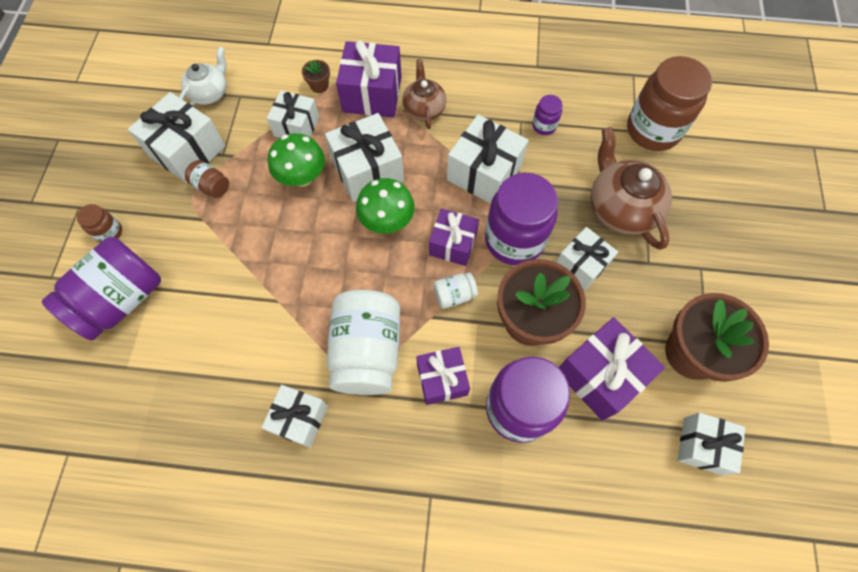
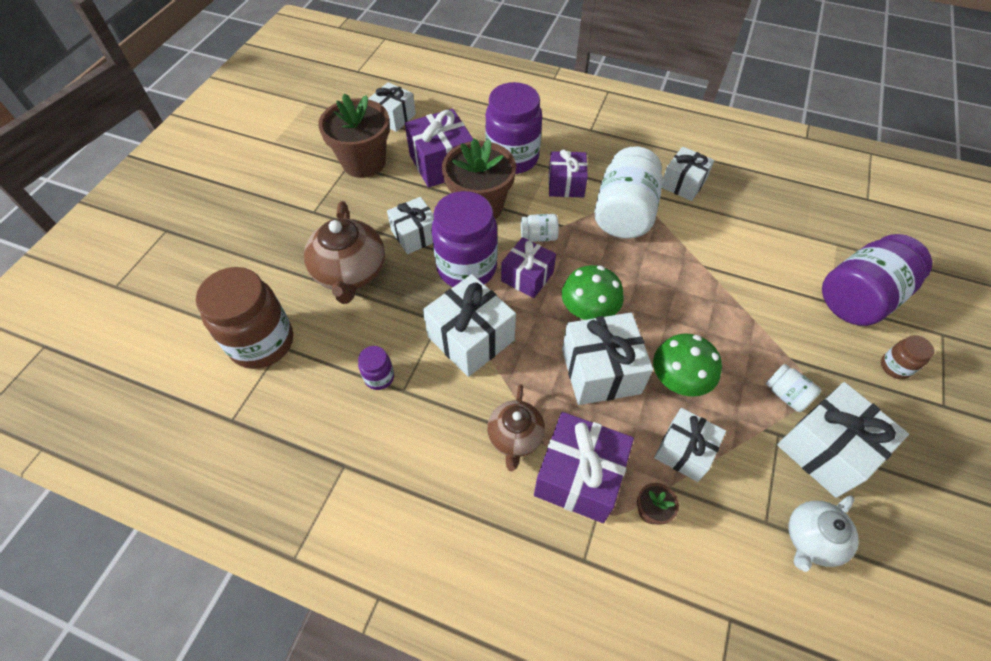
camera: 165 degrees left, 10 degrees down
(211, 186) = (786, 394): brown jar -> white jar

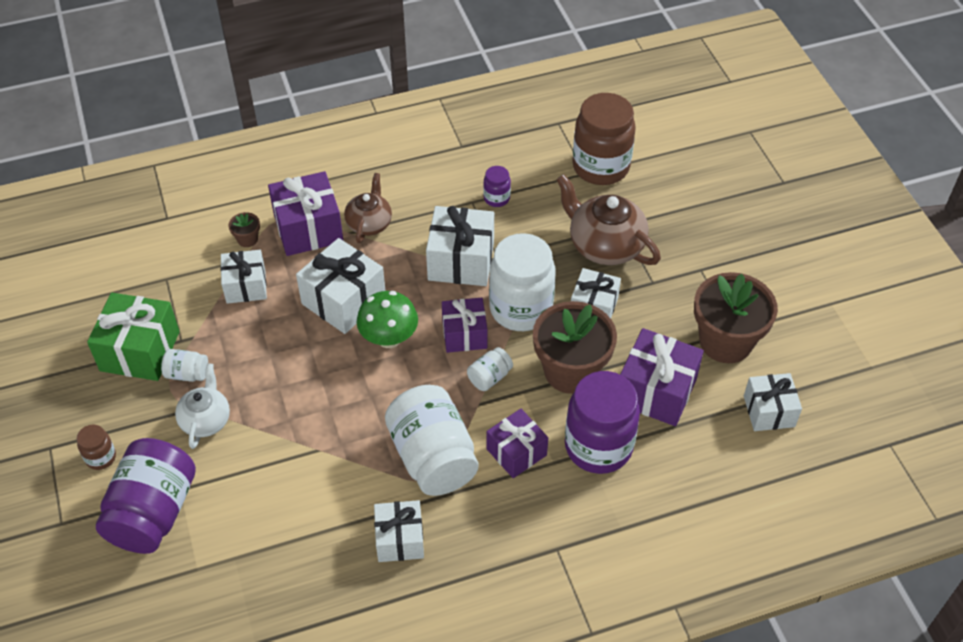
camera: 140 degrees right, 5 degrees down
(467, 268) = (521, 309): purple jar -> white jar
(515, 437) = (369, 223): brown teapot -> brown teapot turned 45 degrees clockwise
(678, 381) = (279, 330): green mushroom -> none
(811, 539) = (131, 287): white teapot -> white teapot (206, 420)
(826, 449) = (140, 351): white gift -> green gift

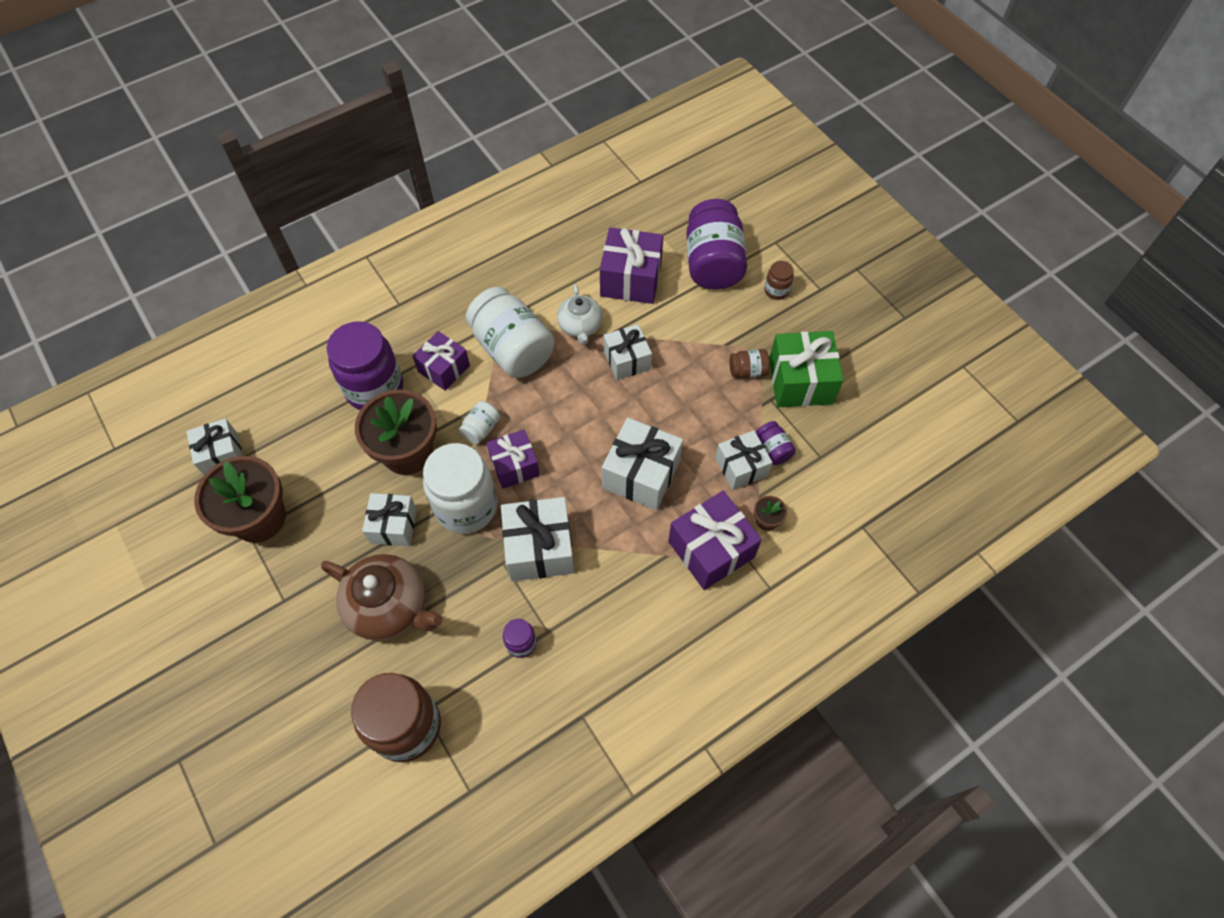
camera: 165 degrees right, 10 degrees up
(187, 374) = (747, 371): white jar -> brown jar
(206, 420) = (710, 337): white teapot -> white teapot (580, 326)
(207, 294) = (772, 449): none -> purple jar
(369, 223) = (650, 572): brown teapot -> none
(389, 338) = (584, 445): green mushroom -> none
(400, 539) = (520, 285): white gift -> white gift (627, 360)
(656, 391) = (326, 450): purple gift -> purple gift (631, 279)

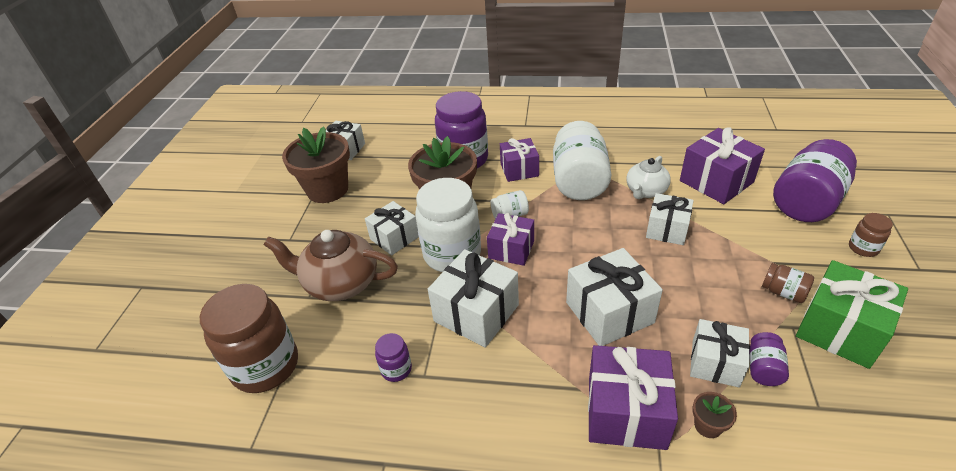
camera: 45 degrees right, 20 degrees down
(390, 607) = (340, 283): brown teapot -> brown teapot turned 120 degrees clockwise

